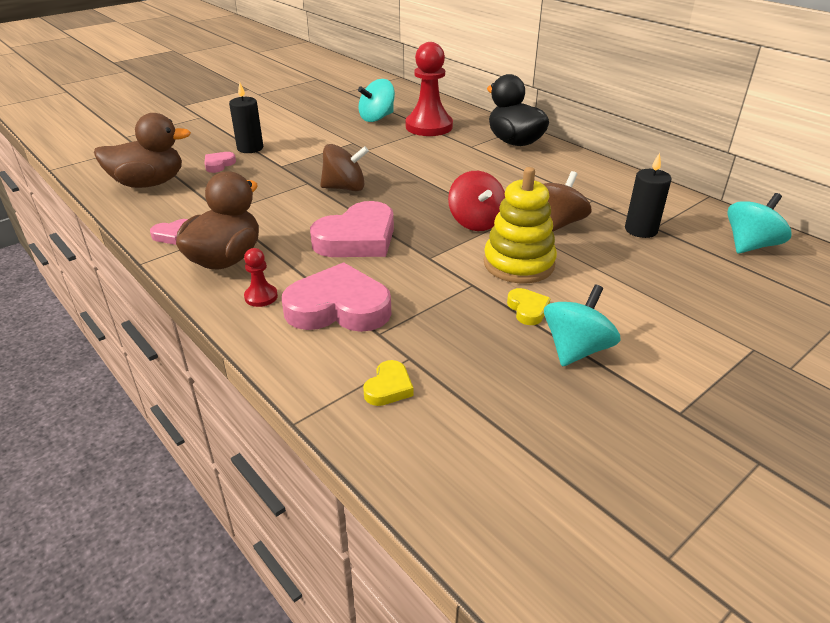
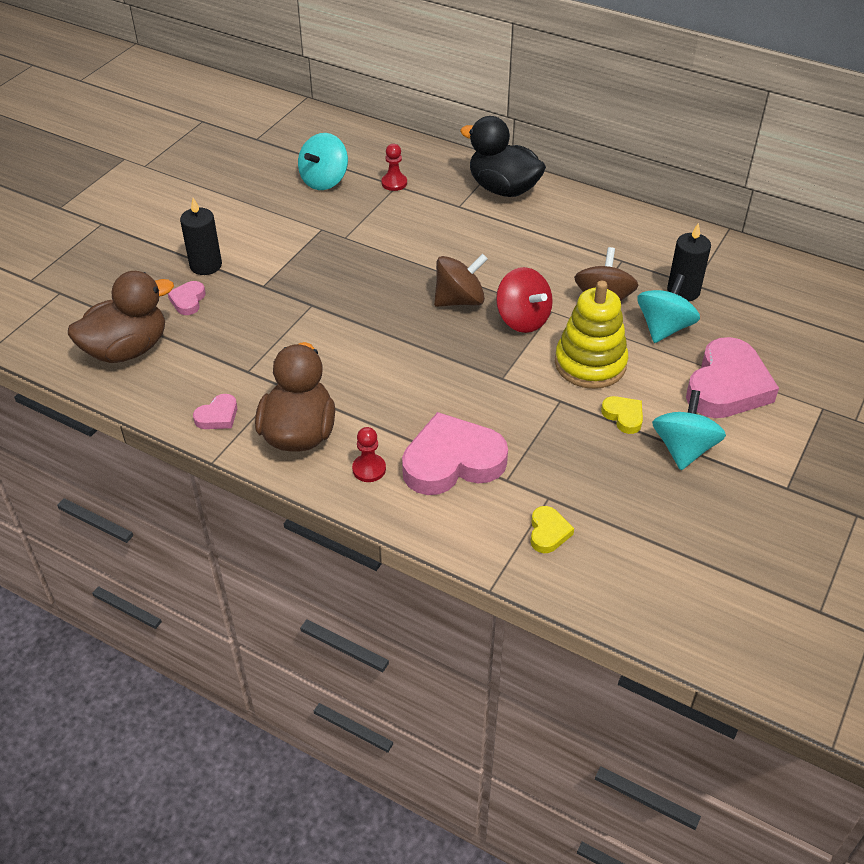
camera: 20 degrees left, 10 degrees up
(345, 188) = (358, 303): brown spinning top -> brown spinning top (459, 300)
(357, 239) = (417, 371): pink heart -> pink heart (727, 386)
(429, 126) = (394, 183): red pawn -> red pawn, size x0.45
(750, 245) = (786, 287): turquoise spinning top -> turquoise spinning top (664, 328)

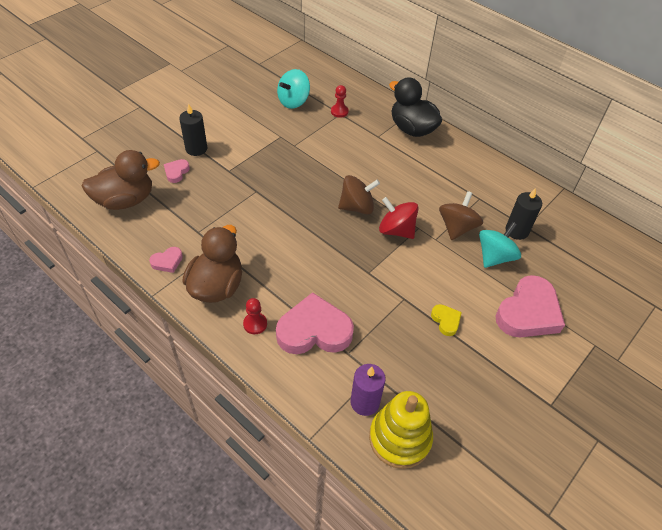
camera: 10 degrees right, 5 degrees up
(522, 319) = (396, 230): red spinning top -> red spinning top turned 150 degrees clockwise
(548, 532) = (365, 402): yellow heart -> purple candle
(590, 364) = (434, 274): yellow stacking toy -> yellow stacking toy (400, 438)
(683, 449) = (482, 356): turquoise spinning top -> none

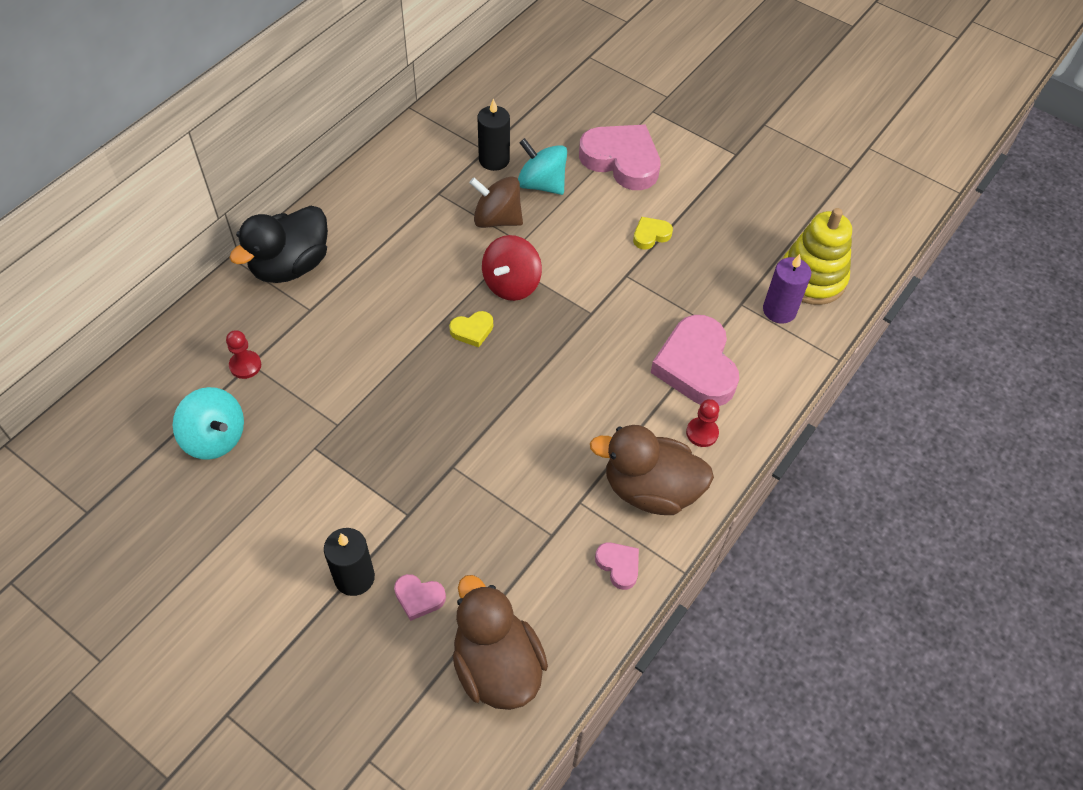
camera: 95 degrees left, 5 degrees up
(357, 207) = (472, 330): brown spinning top -> yellow heart

